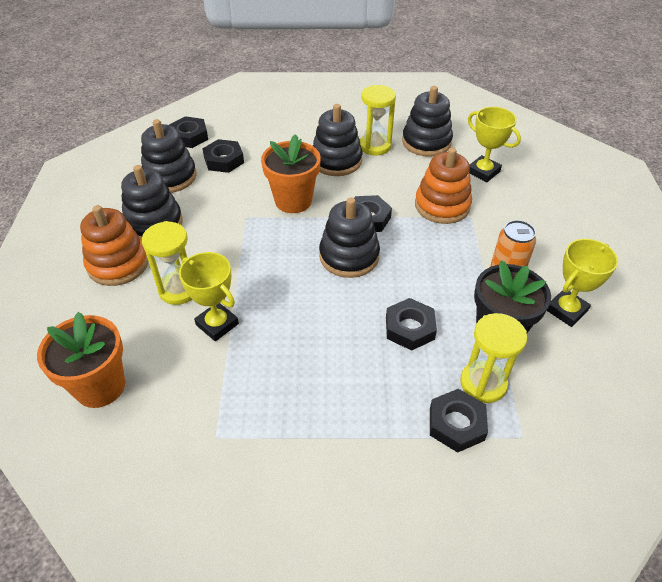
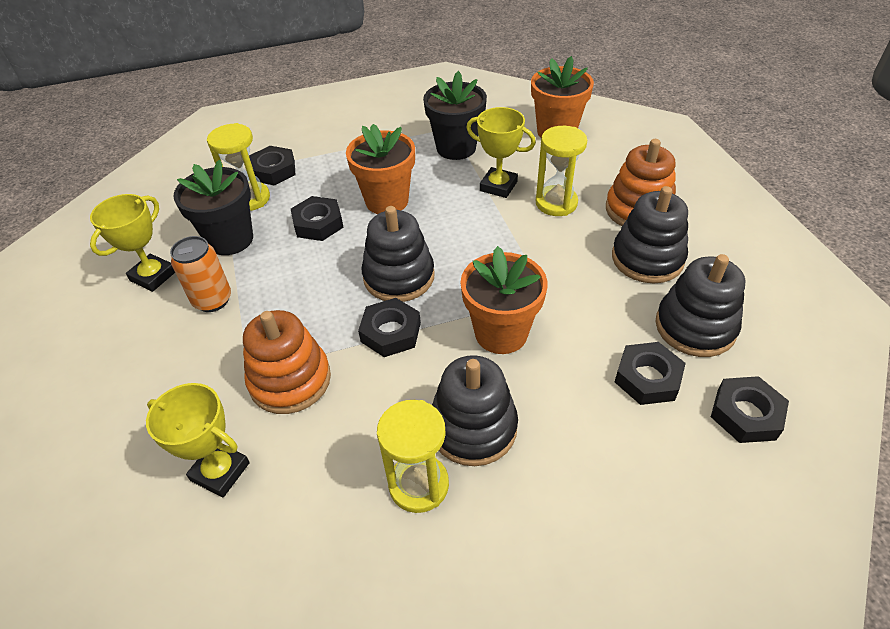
camera: 165 degrees right, 0 degrees up
(228, 395) = (456, 148): none -> black flower pot
(335, 337) = (387, 201): none -> orange flower pot
(426, 142) = (324, 526): black stacking toy -> none

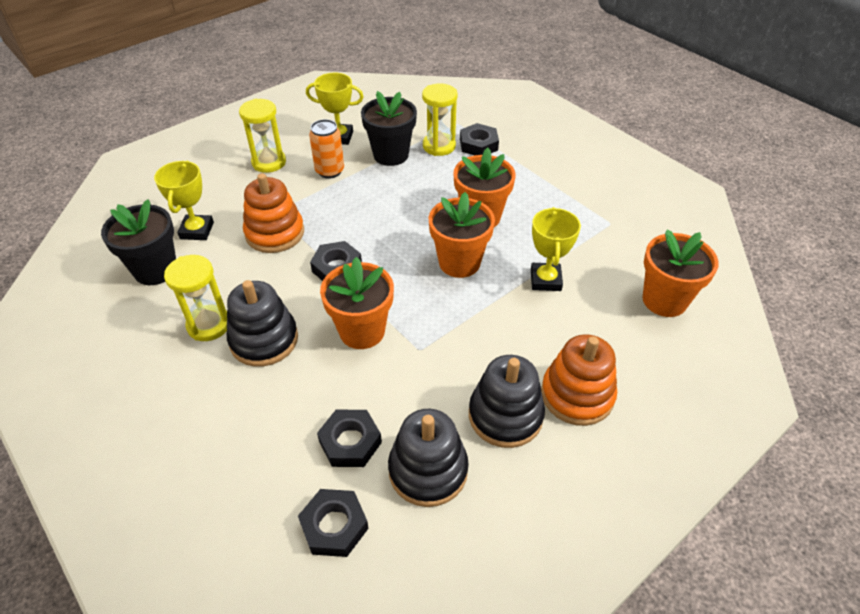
camera: 65 degrees right, 0 degrees up
(318, 223) = (432, 190): black nut -> none
(399, 277) = (396, 253): black stacking toy -> none
(442, 234) = (459, 262): none -> orange flower pot
(456, 148) = (582, 236): black flower pot -> black flower pot (155, 270)
(556, 203) = (547, 327): yellow hourglass -> yellow hourglass (269, 162)

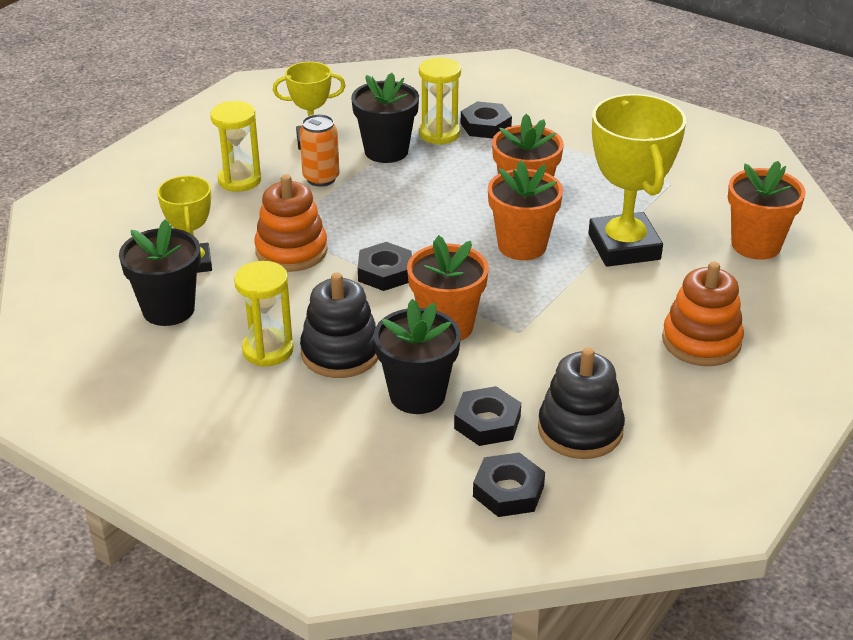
camera: 15 degrees left, 10 degrees down
(305, 398) = (417, 395): none -> black flower pot
(505, 415) = (637, 371): black stacking toy -> none
(545, 280) = (624, 247): yellow trophy -> yellow trophy, size x1.73

